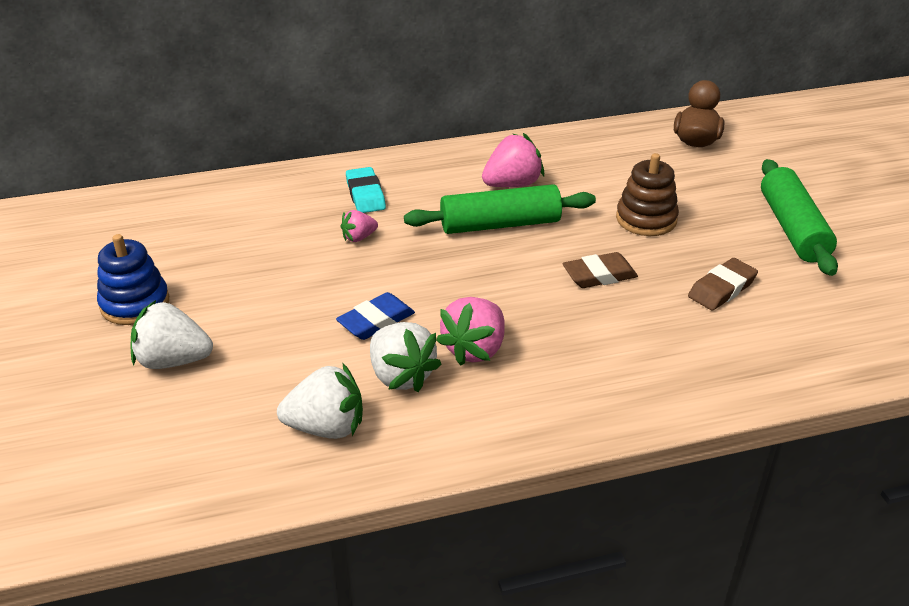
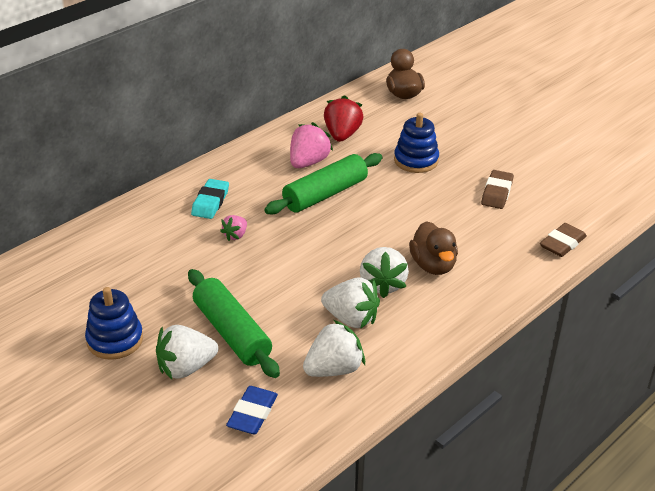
camera: 30 degrees left, 0 degrees up
(365, 195) = (210, 202): turquoise eraser -> turquoise eraser turned 60 degrees clockwise
(376, 321) = (302, 289): blue eraser -> blue eraser (252, 414)
(475, 349) = (382, 284): pink strawberry -> white strawberry
(558, 349) = (433, 265): none -> brown duck
(579, 166) = (342, 135): none -> red strawberry
(599, 275) = (418, 208): brown eraser -> brown eraser (562, 243)
(646, 219) = (416, 160): brown stacking toy -> blue stacking toy
(792, 228) = (507, 139): green rolling pin -> green rolling pin (231, 333)

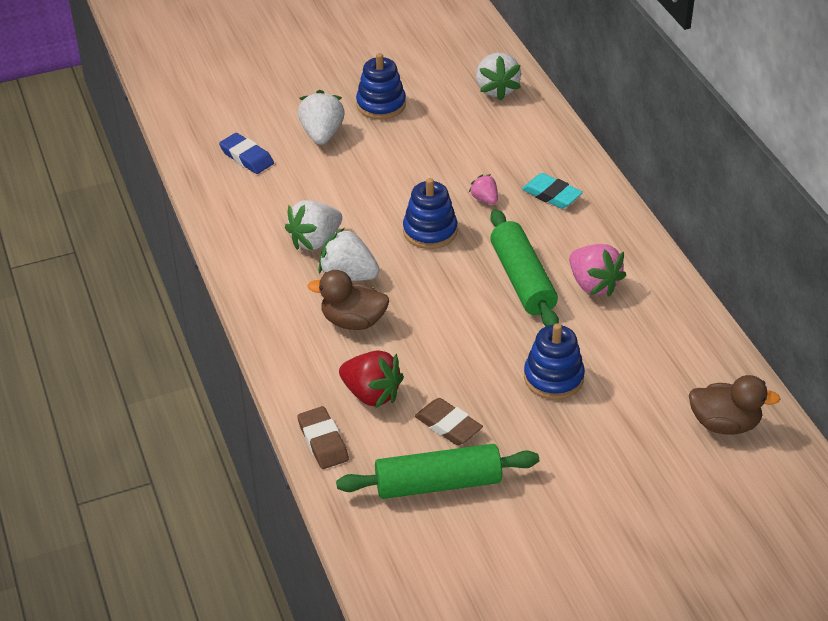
camera: 115 degrees right, 5 degrees up
(231, 333) = (346, 167): green rolling pin -> green rolling pin (438, 483)
(296, 254) = (430, 231): none -> blue stacking toy
(334, 369) = (261, 212): white strawberry -> white strawberry (496, 89)
(342, 135) = (642, 330): red strawberry -> red strawberry (371, 394)

